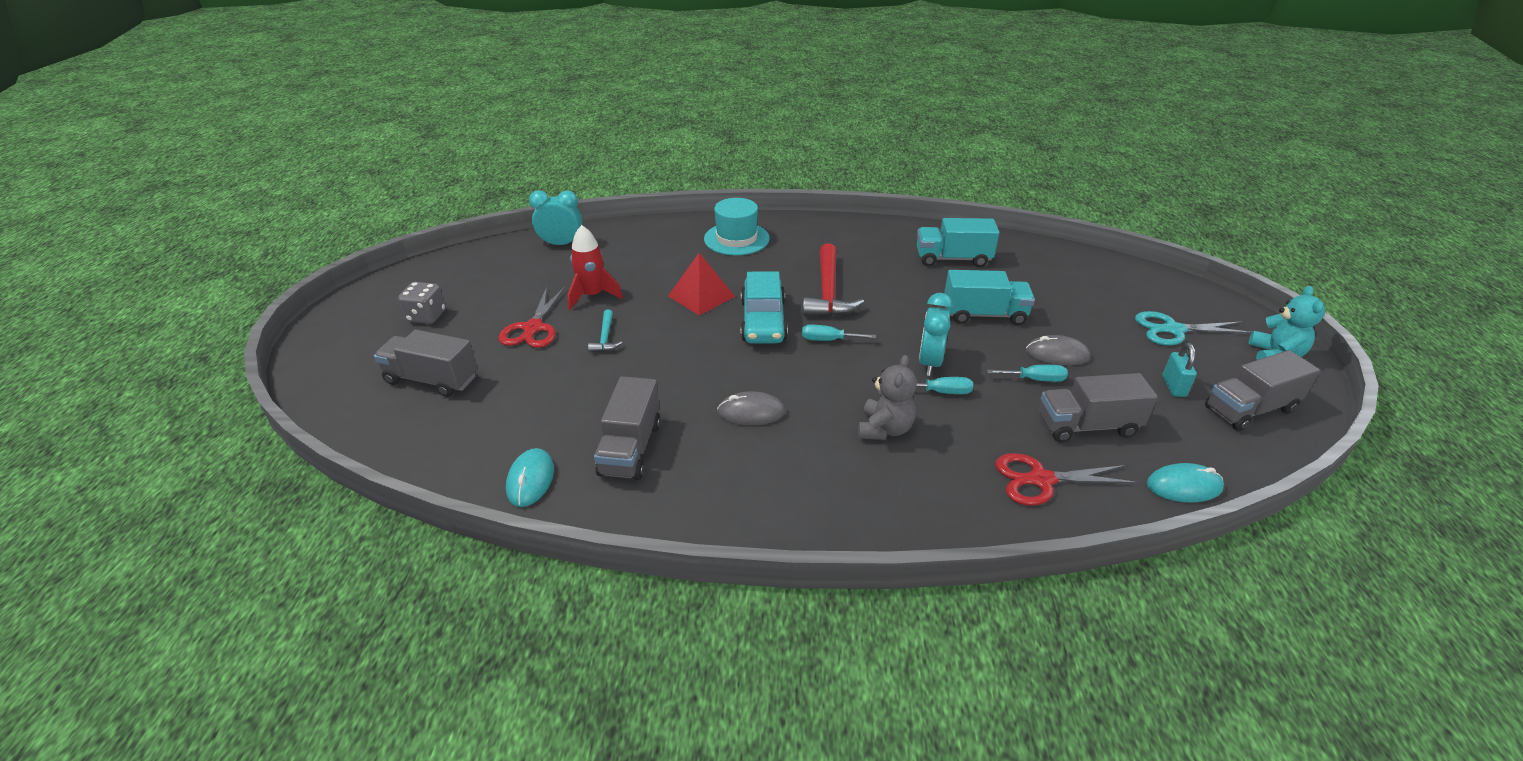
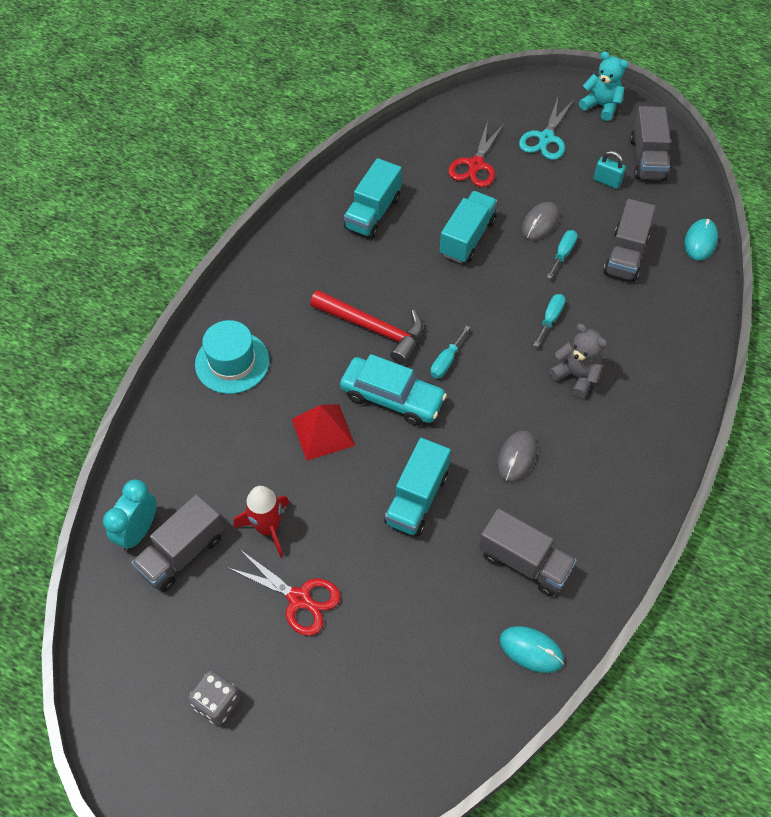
camera: 65 degrees left, 20 degrees up
(432, 380) = (343, 713): grey truck -> grey truck (182, 553)
(605, 338) = (351, 537): turquoise hammer -> none
(665, 363) = (417, 498): none -> turquoise truck
(929, 363) = (511, 307): turquoise clock -> none
(1041, 480) = (665, 312): red scissors -> red scissors (476, 165)

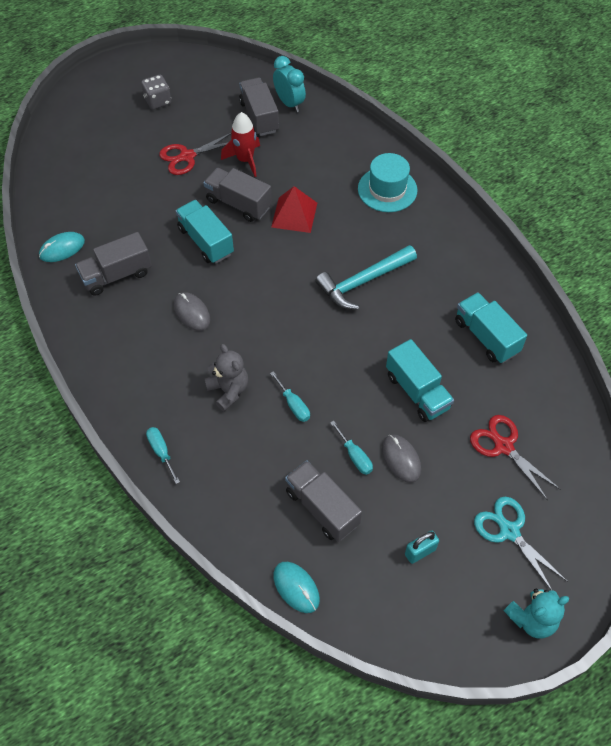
camera: 120 degrees right, 0 degrees up
(374, 329) = (363, 282): red hammer -> turquoise hammer
(392, 398) = (294, 265): turquoise car -> none
(446, 361) = (302, 312): turquoise screwdriver -> turquoise screwdriver (161, 452)
(576, 376) = (228, 390): grey teddy bear -> grey teddy bear turned 105 degrees counterclockwise
(647, 158) = (430, 613): grey truck -> grey truck (238, 204)

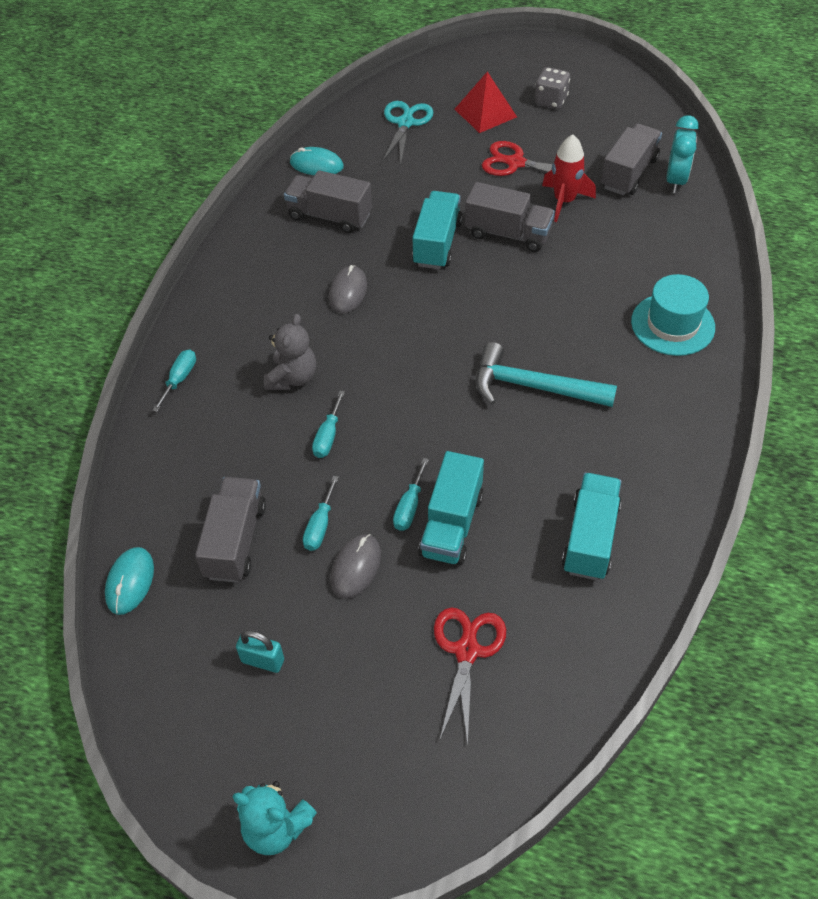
camera: 50 degrees right, 5 degrees down
(238, 204) = (508, 233): grey truck -> grey truck turned 120 degrees clockwise
(294, 215) = (547, 279): red pyramid -> red pyramid (485, 113)
(385, 402) = (409, 507): none -> turquoise screwdriver
(509, 531) = (365, 730): turquoise scissors -> turquoise scissors (405, 123)

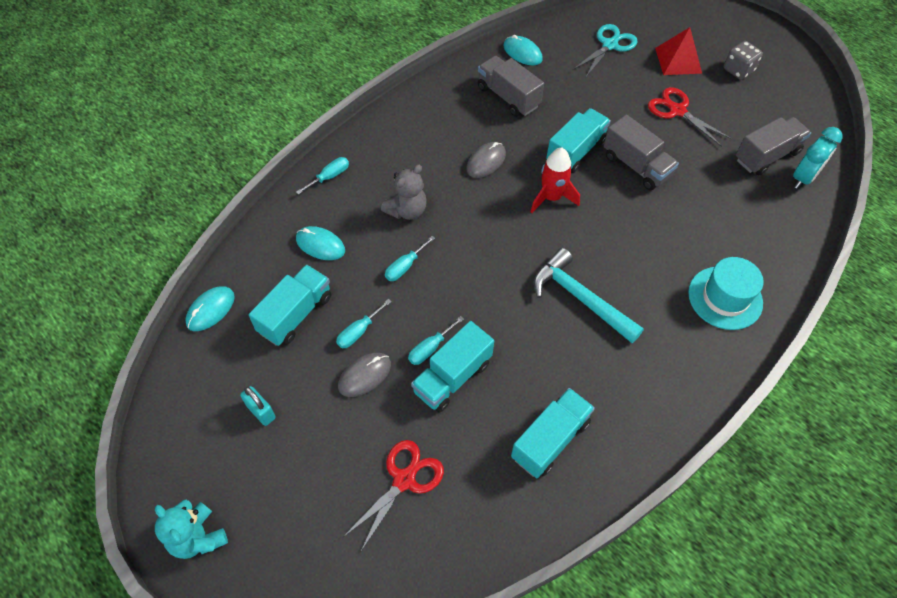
camera: 25 degrees right, 5 degrees up
(216, 455) = (320, 245): none -> turquoise mouse
(235, 541) = (295, 314): grey truck -> turquoise truck
(564, 201) = (698, 158): red rocket -> red rocket (551, 197)

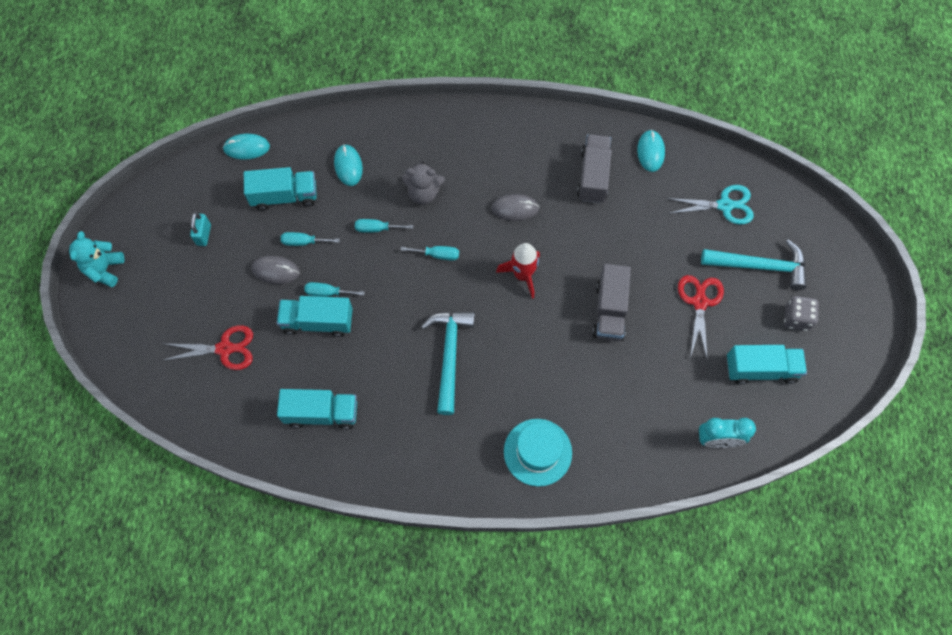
camera: 50 degrees right, 10 degrees up
(329, 177) = (408, 125): turquoise screwdriver -> turquoise screwdriver (437, 255)
(575, 151) = (583, 260): turquoise truck -> turquoise truck (760, 369)
(678, 60) = (760, 266): red pyramid -> turquoise hammer
(766, 156) = (714, 398): grey truck -> none

